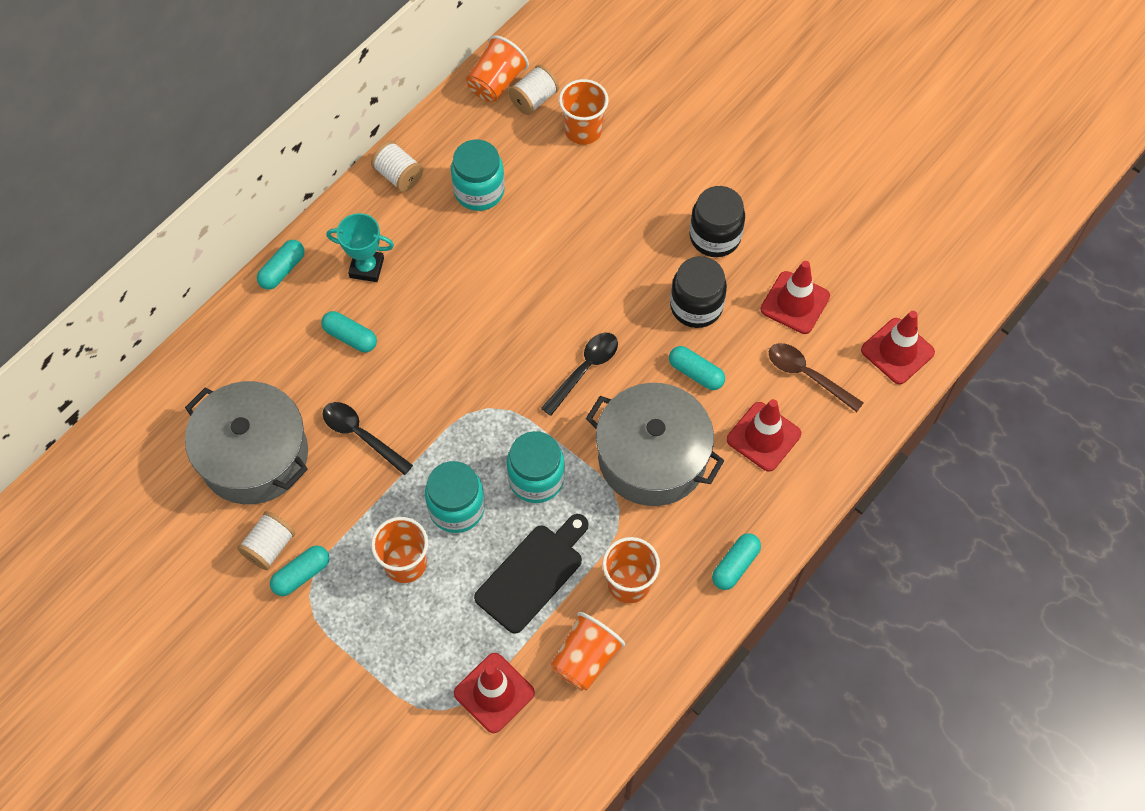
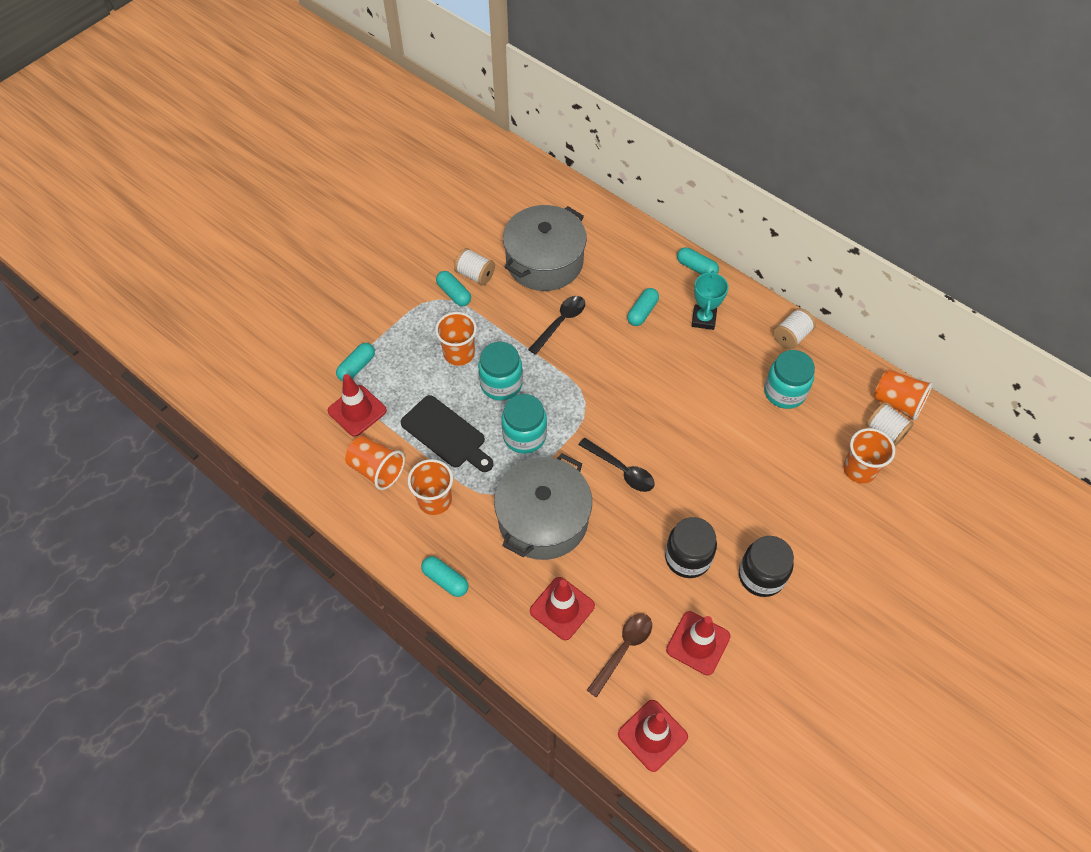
camera: 90 degrees right, 5 degrees down
(696, 373) = (622, 555): turquoise capsule -> turquoise capsule (357, 367)

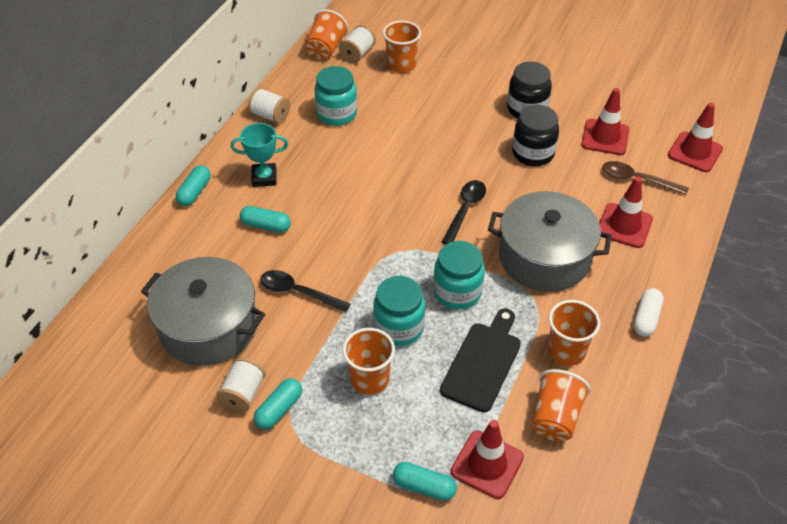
camera: 105 degrees left, 10 degrees down
(445, 580) = (646, 318): turquoise capsule -> white capsule

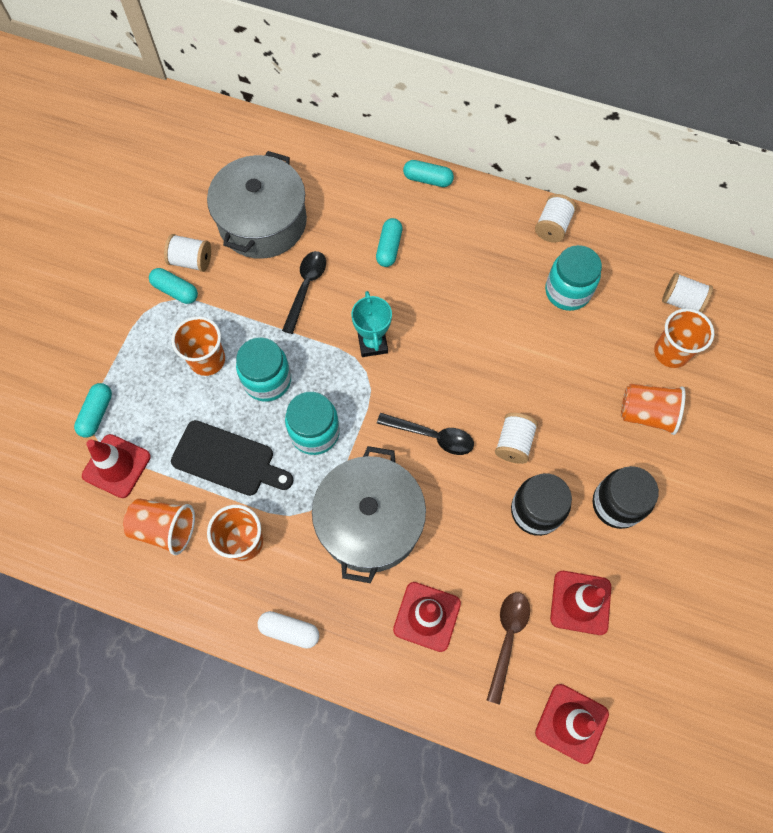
camera: 85 degrees right, 20 degrees up
(264, 177) = (456, 236): turquoise trophy -> turquoise trophy (372, 343)
(325, 49) = (682, 266): orange cup -> orange cup (646, 414)
(474, 160) = (513, 443): none -> white spool

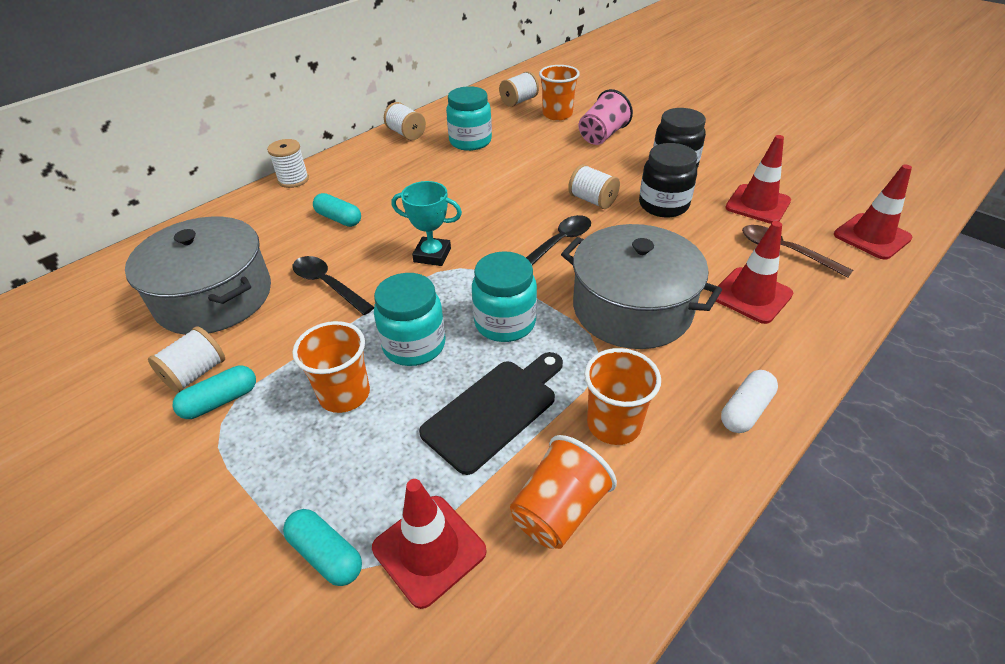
camera: 65 degrees left, 25 degrees down
(427, 179) = (293, 180): turquoise capsule -> white spool
(646, 414) = (602, 136): orange cup -> pink cup

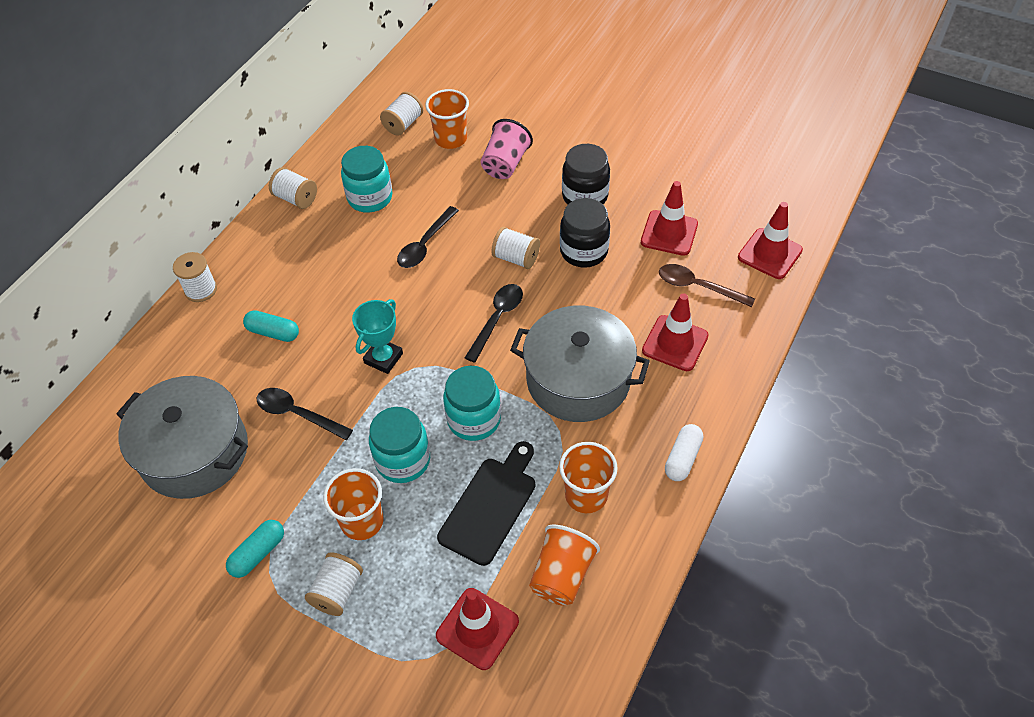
camera: 15 degrees left, 10 degrees up
(196, 373) = (221, 533): white spool -> white spool (337, 591)
(326, 554) = (404, 652): turquoise capsule -> none
(432, 255) = (383, 358): turquoise trophy -> turquoise trophy turned 60 degrees counterclockwise
(507, 179) = (425, 245): none -> black spoon

